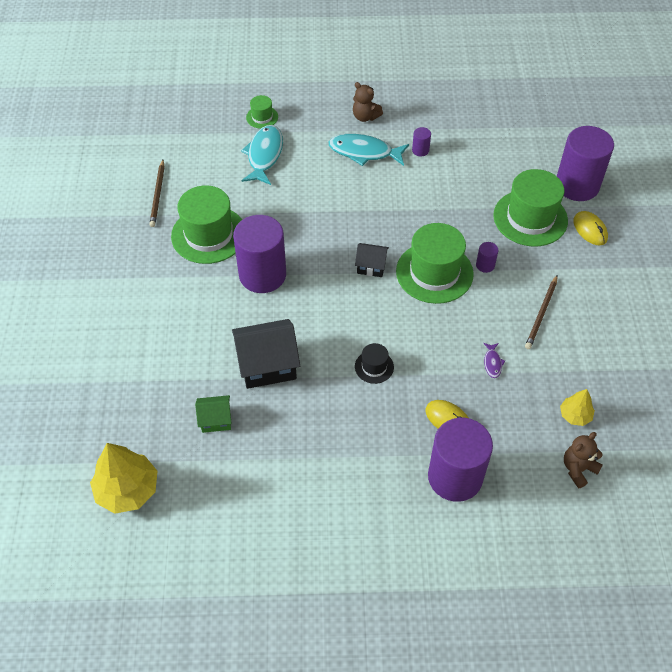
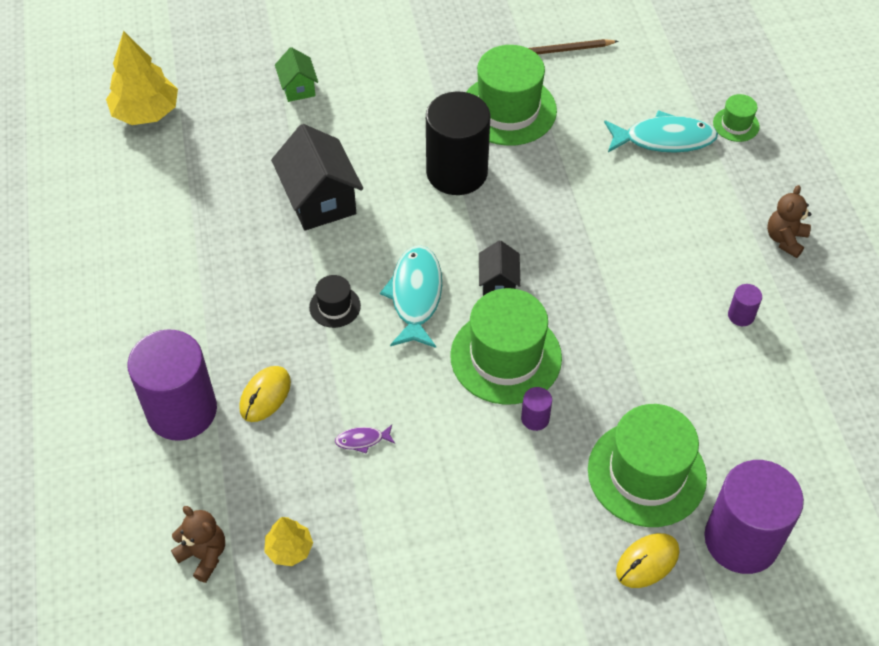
camera: 80 degrees right, 0 degrees up
(216, 420) = (238, 167): green house -> green house (298, 88)
(262, 275) = (457, 172): purple cylinder -> black cylinder
(364, 152) = (711, 248): turquoise fish -> turquoise fish (415, 296)
(541, 314) = (460, 498): brown pencil -> none

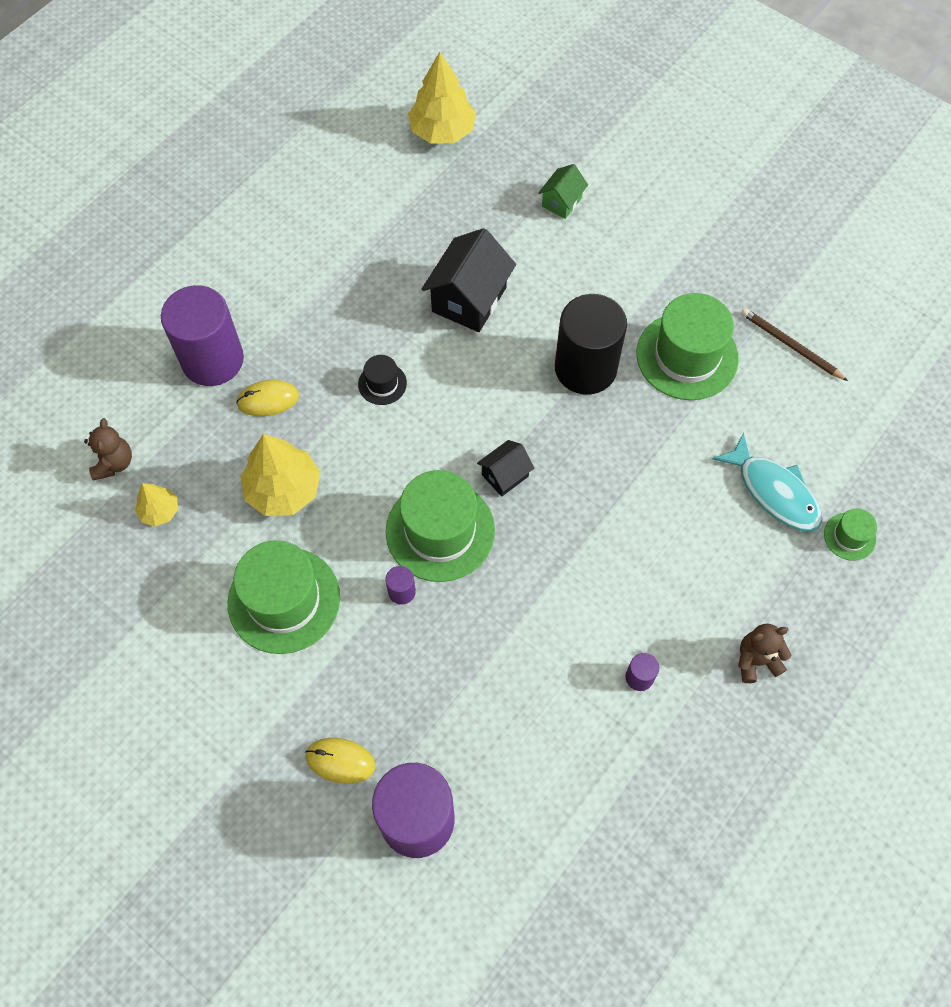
camera: 50 degrees right, 10 degrees up
(362, 440) = (284, 489): purple fish -> yellow tree
(415, 296) = (440, 428): turquoise fish -> none
(646, 473) = (420, 707): green hat -> green hat (284, 600)

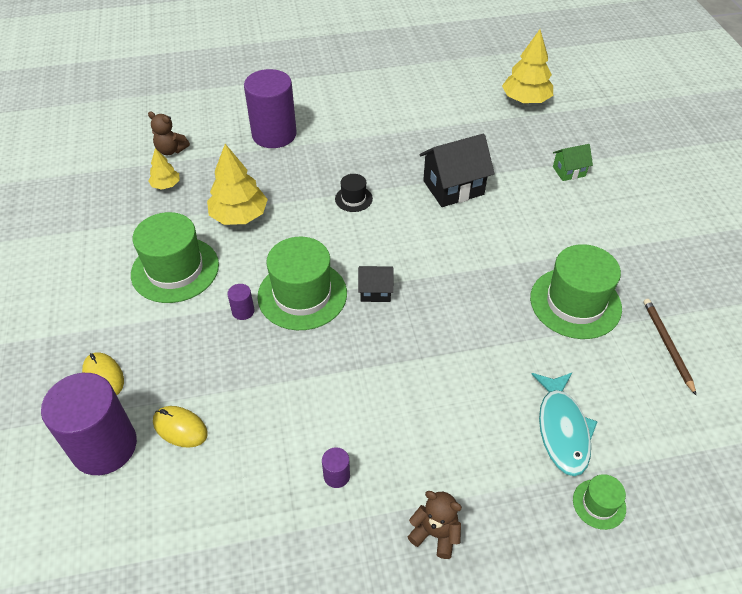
camera: 40 degrees right, 15 degrees down
(114, 463) = (171, 150): brown teddy bear -> brown teddy bear turned 75 degrees clockwise
(268, 400) = (281, 169): yellow mouse -> yellow mouse (180, 428)
(585, 368) = (493, 266): black cylinder -> none

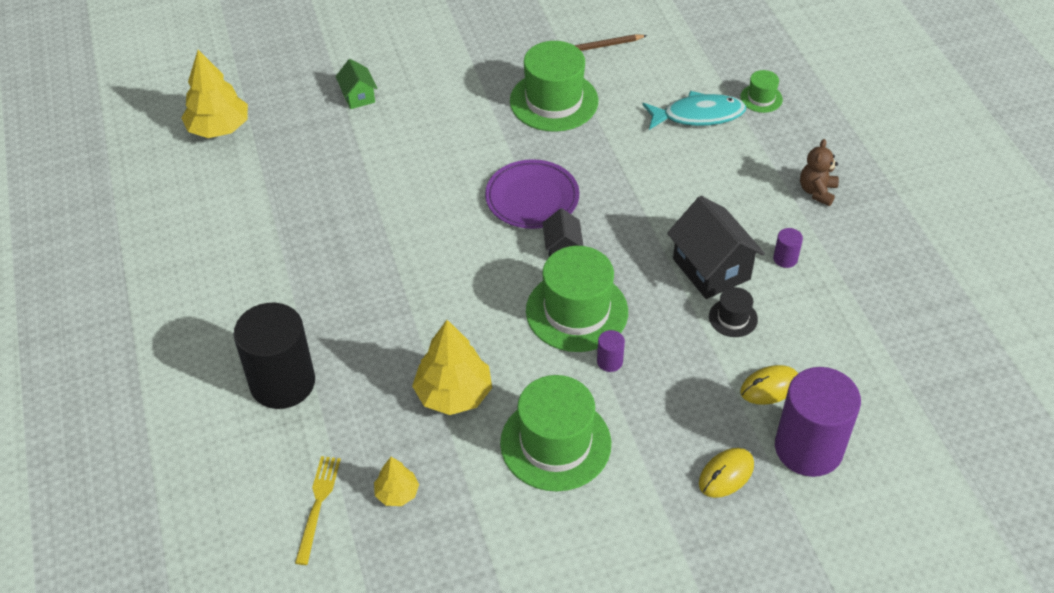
camera: 95 degrees left, 0 degrees up
(171, 150) = (318, 506): brown teddy bear -> yellow fork
(180, 428) = (770, 387): yellow mouse -> yellow mouse turned 45 degrees clockwise
(274, 134) = (282, 382): purple cylinder -> black cylinder
(353, 199) = (414, 281): black hat -> black hat (733, 318)
(440, 276) = (532, 198): none -> purple plate
(453, 188) = (390, 191): black house -> black house (711, 269)

